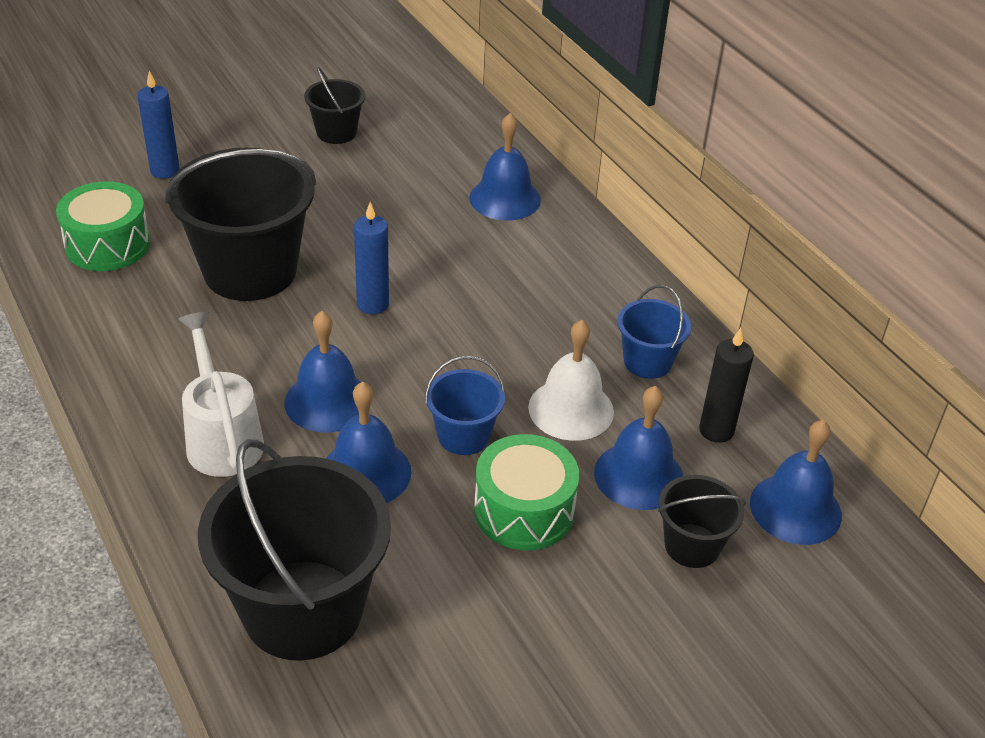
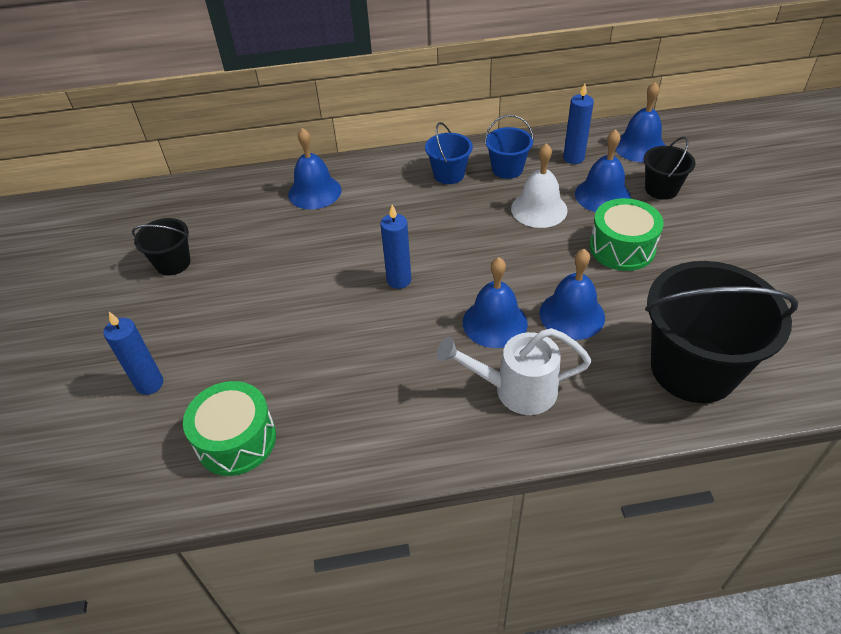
camera: 65 degrees left, 5 degrees up
(250, 271) = (325, 344): black bucket -> none
(463, 436) = (549, 261): blue bucket -> blue bucket (449, 174)
(716, 430) = (573, 158): black candle -> blue candle

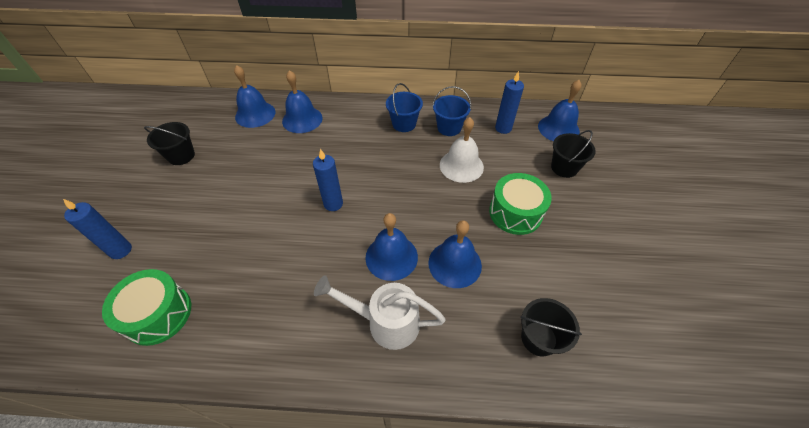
camera: 10 degrees right, 5 degrees up
(602, 195) = (515, 164): blue bell -> blue bell (255, 114)
(693, 369) = (539, 338): black bucket -> black bucket, size x0.49

